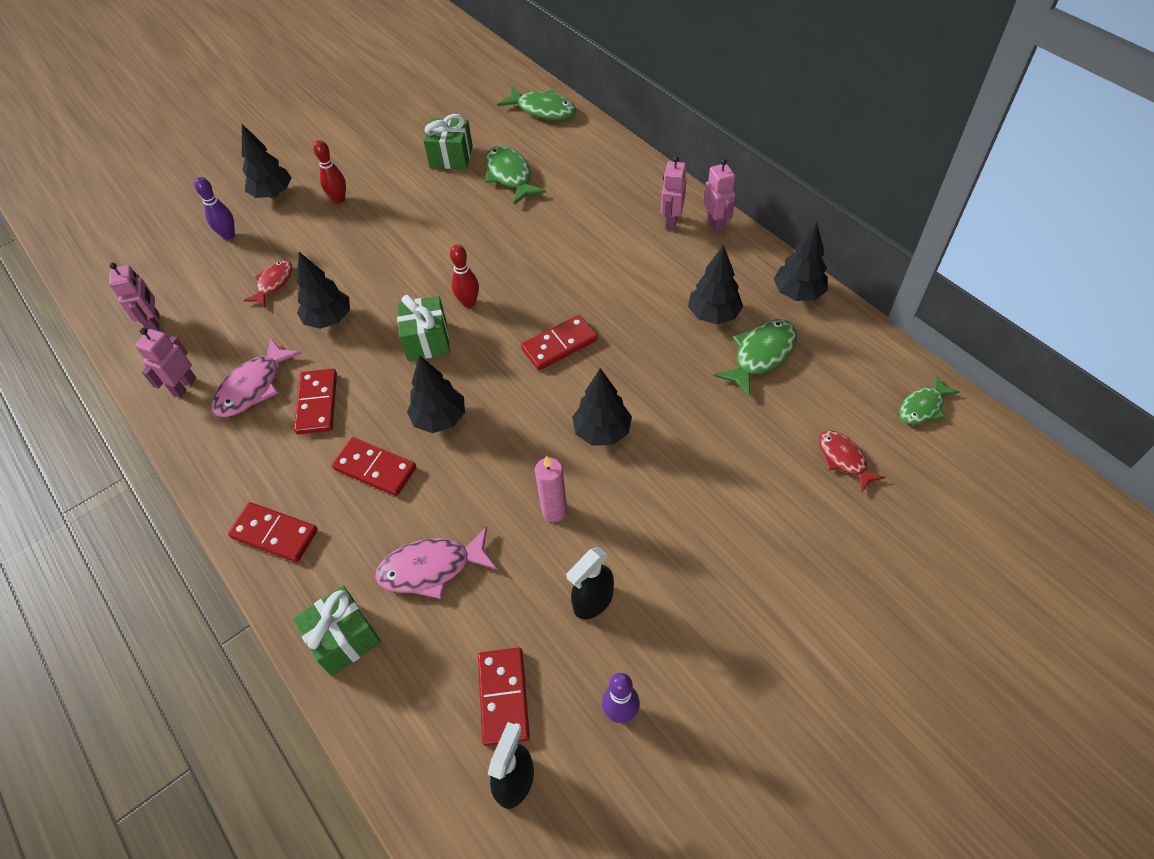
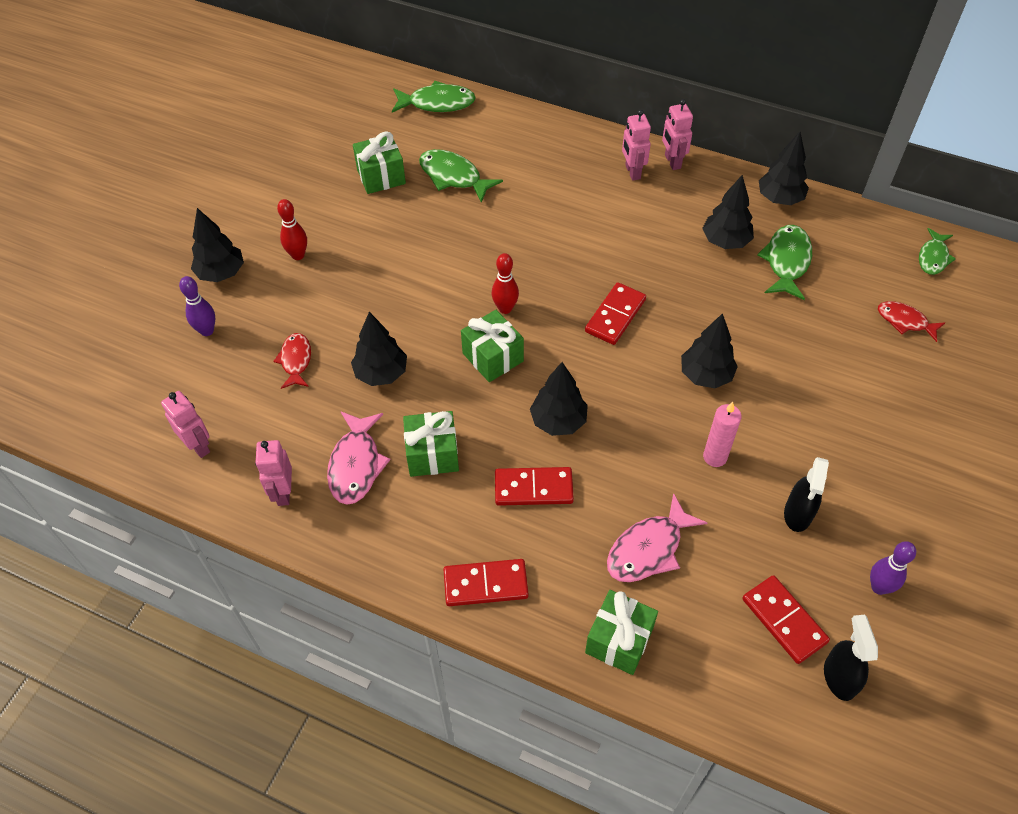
camera: 30 degrees left, 0 degrees up
(317, 403) = (432, 454): red domino -> green gift
(716, 224) = (672, 162): pink robot -> pink robot turned 150 degrees counterclockwise

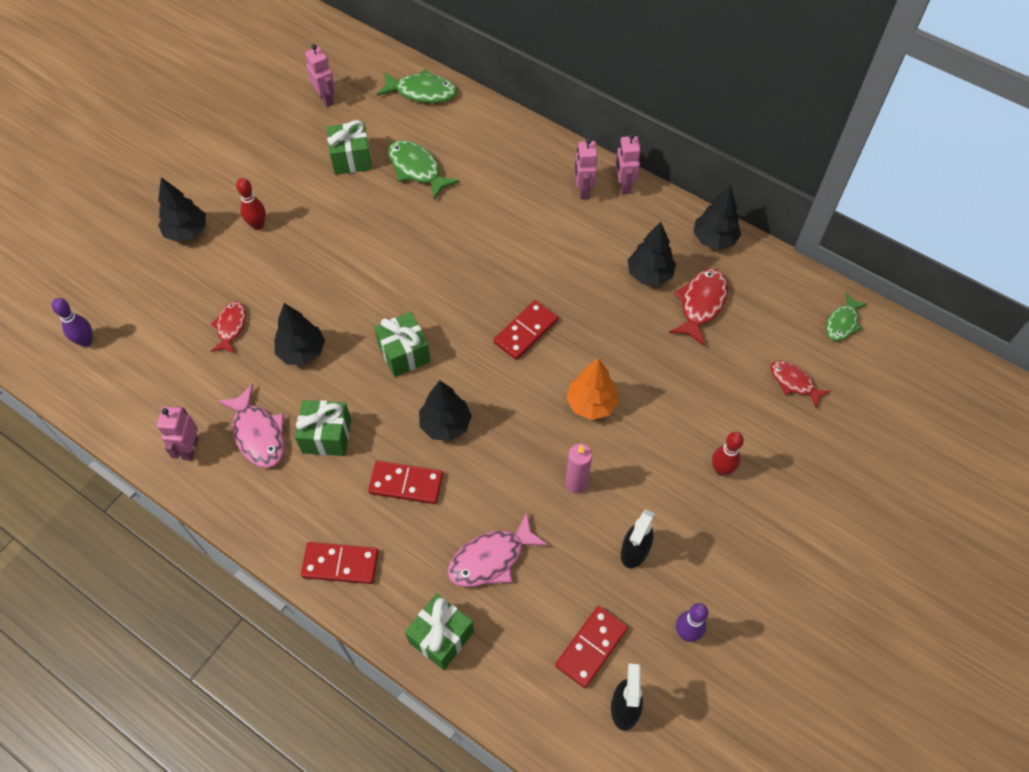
camera: 10 degrees right, 5 degrees up
(198, 446) = (129, 392): pink robot -> pink robot (326, 99)
(207, 331) = (161, 285): purple bowling pin -> purple bowling pin (86, 341)
(356, 465) = (258, 434): pink fish -> pink fish turned 45 degrees counterclockwise
(505, 308) = (428, 308): red bowling pin -> red bowling pin (721, 469)
(705, 375) = (591, 404): black tree -> orange tree
(784, 620) = (591, 647): red domino -> red domino turned 60 degrees clockwise
(786, 261) = (701, 304): green fish -> red fish

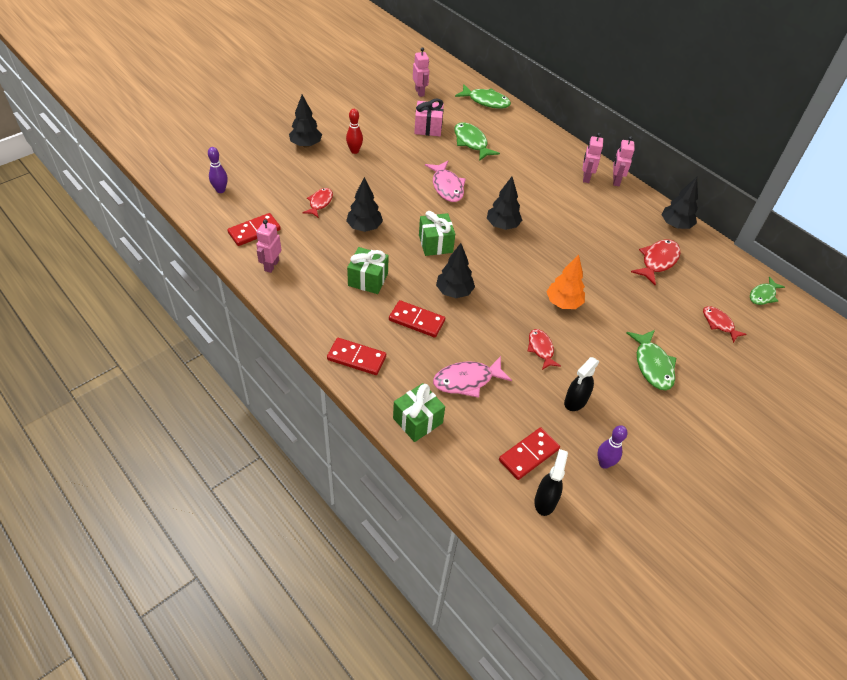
camera: 10 degrees right, 10 degrees down
(258, 434) = (320, 268): pink fish -> pink fish (447, 187)
(351, 159) = (428, 128): green gift -> pink gift
(526, 332) = (525, 250): red domino -> red domino (254, 231)
(576, 483) = (541, 349): pink candle -> red fish
(649, 274) = (623, 236): black tree -> black tree (502, 225)
(721, 469) = (652, 365): red bowling pin -> green fish

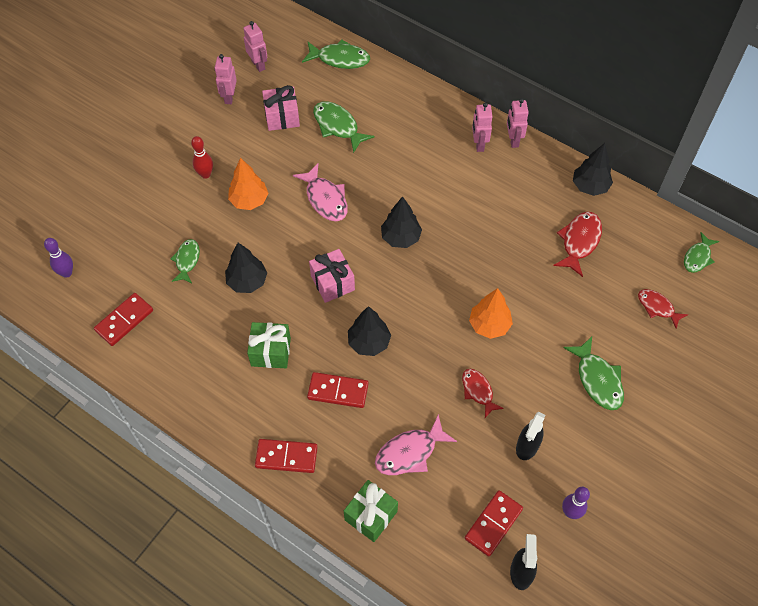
camera: 10 degrees left, 10 degrees up
(271, 265) = (158, 362): pink robot -> pink robot (229, 97)
(306, 145) = (146, 180): black tree -> none
(320, 203) = (187, 260): red fish -> green fish
(384, 175) = (249, 200): none -> orange tree
(435, 244) = (332, 283): green gift -> pink gift

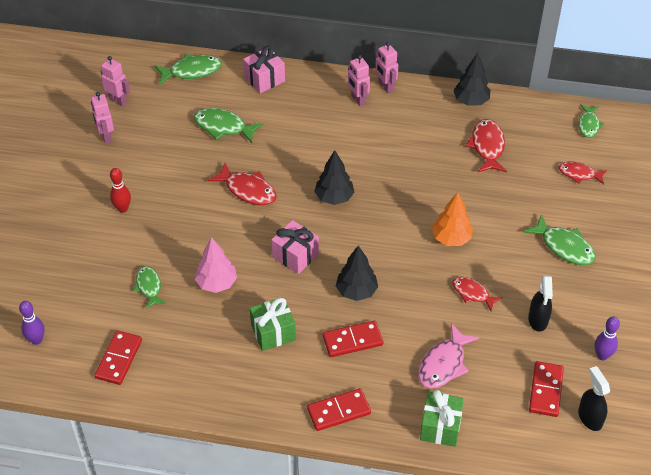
camera: 25 degrees left, 10 degrees down
(247, 282) = (216, 283): black tree -> pink tree
(249, 200) = (178, 216): orange tree -> none
(282, 117) = (167, 136): pink gift -> pink gift (264, 79)
(325, 199) = (248, 190): pink fish -> red fish

